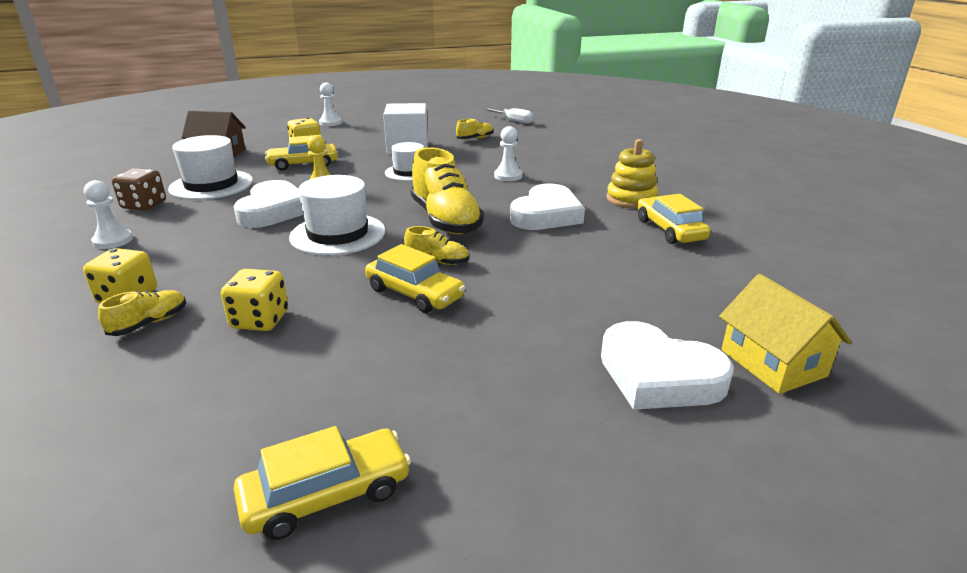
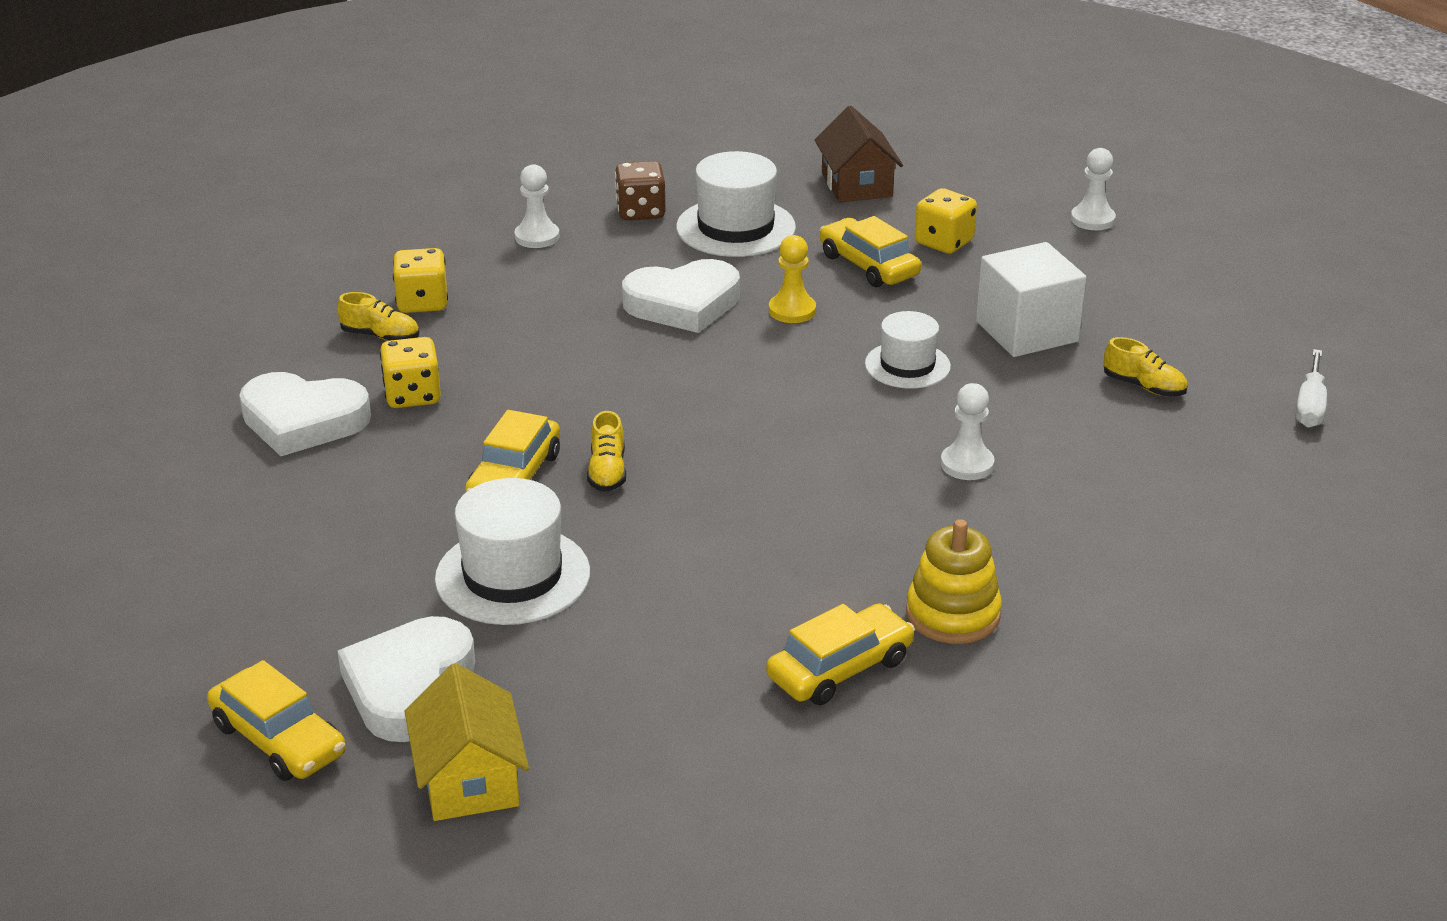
camera: 70 degrees right, 5 degrees up
(327, 494) = (177, 520): yellow car -> yellow car (278, 739)
(338, 234) = (641, 375): white hat -> white hat (512, 576)
(445, 220) = (741, 446): yellow shoe -> none
(546, 215) = (820, 534): white heart -> white heart (303, 421)
(772, 363) = (469, 779): yellow house -> yellow house turned 60 degrees counterclockwise

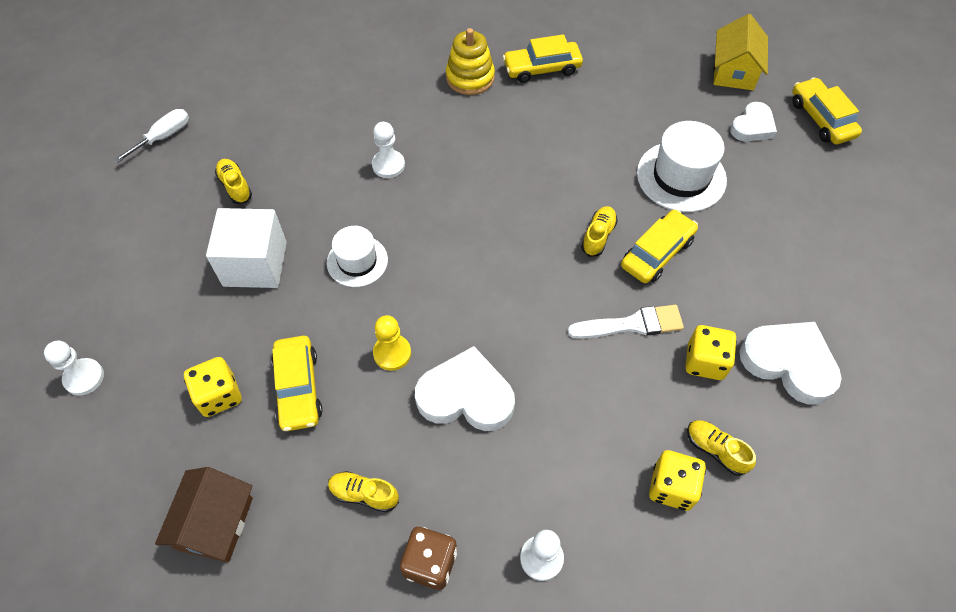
camera: 155 degrees left, 25 degrees up
(409, 687) = (752, 126): white heart -> white heart, size x0.62
(519, 402) = (632, 324): none -> white brush
(735, 228) = (364, 494): white hat -> yellow shoe

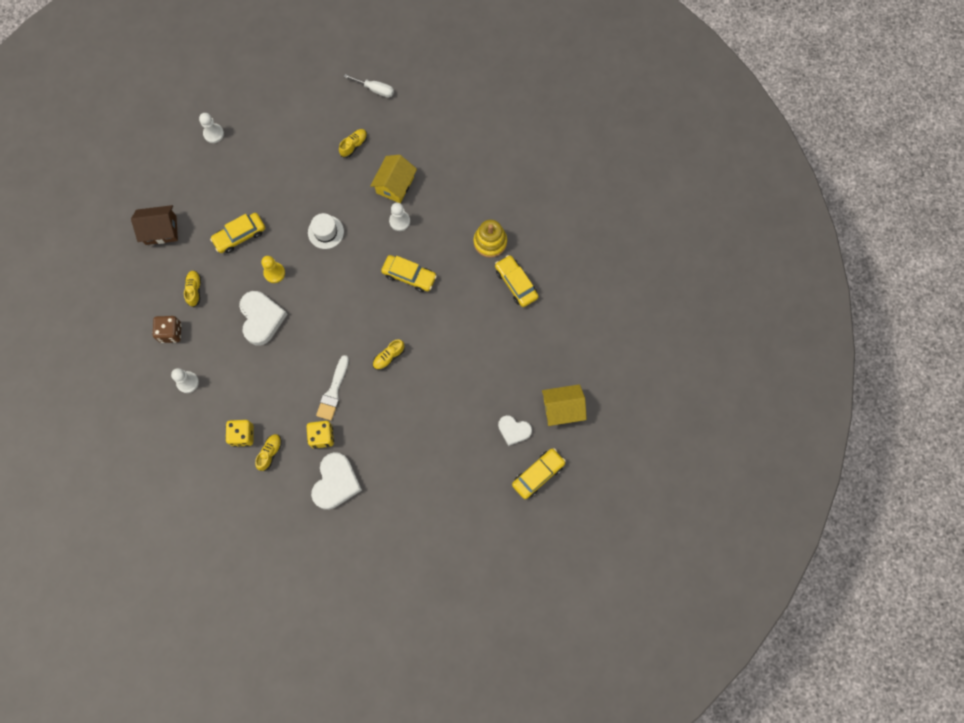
camera: 70 degrees right, 15 degrees up
(219, 395) = (224, 200): yellow dice -> none
(255, 264) = (306, 180): white cube -> none
(328, 155) = (395, 185): none -> yellow house
(598, 236) = (389, 357): yellow shoe -> yellow shoe turned 135 degrees clockwise
(632, 324) = (333, 391): white brush -> white brush turned 45 degrees clockwise
(657, 253) = (388, 393): yellow car -> yellow car (409, 276)
(681, 176) = (453, 394): white hat -> none

